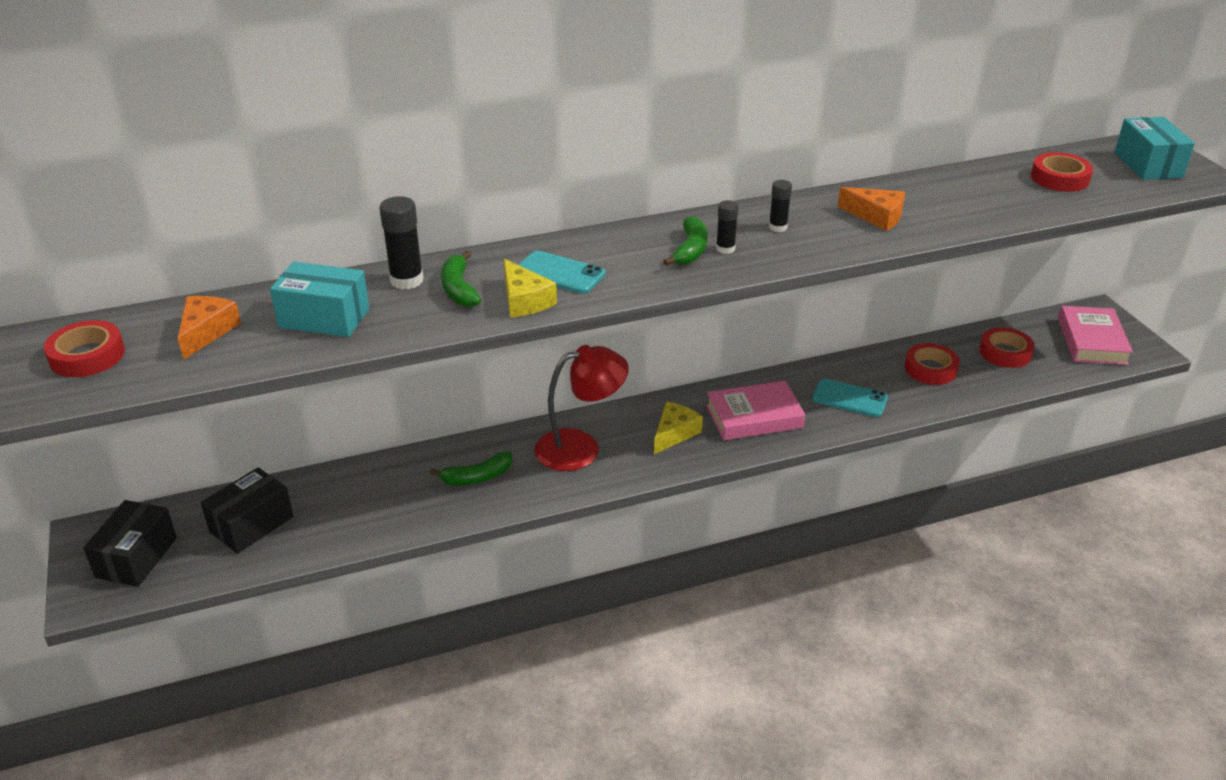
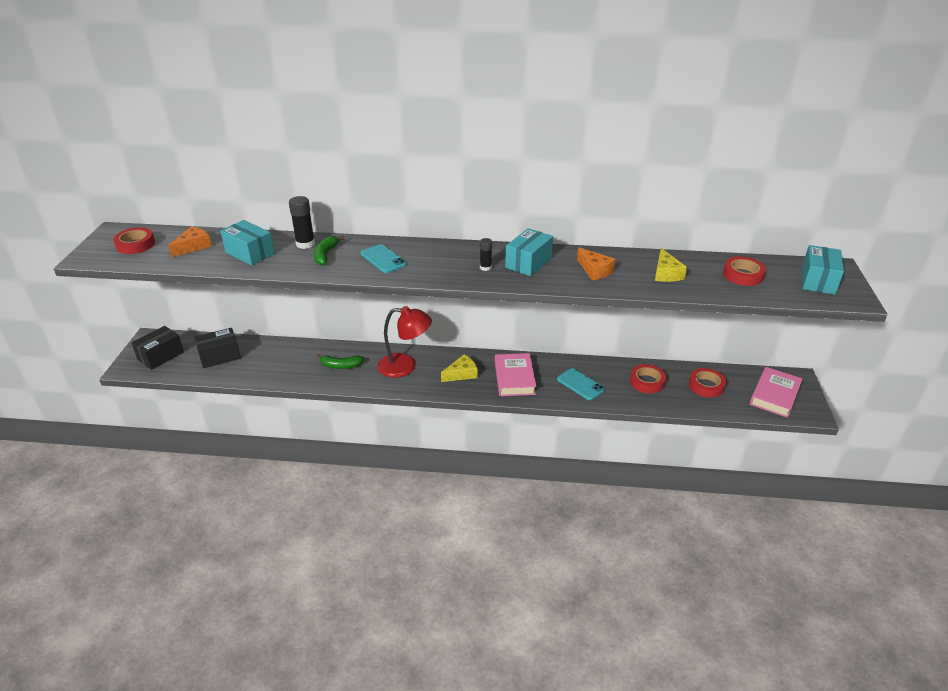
camera: 25 degrees right, 0 degrees up
(524, 300) = (351, 269): yellow cheese -> yellow cheese (666, 273)
(690, 250) = (465, 264): green banana -> none
(754, 417) = (514, 378): pink book -> pink book turned 75 degrees clockwise
(778, 227) = (528, 263): black glue stick -> turquoise box

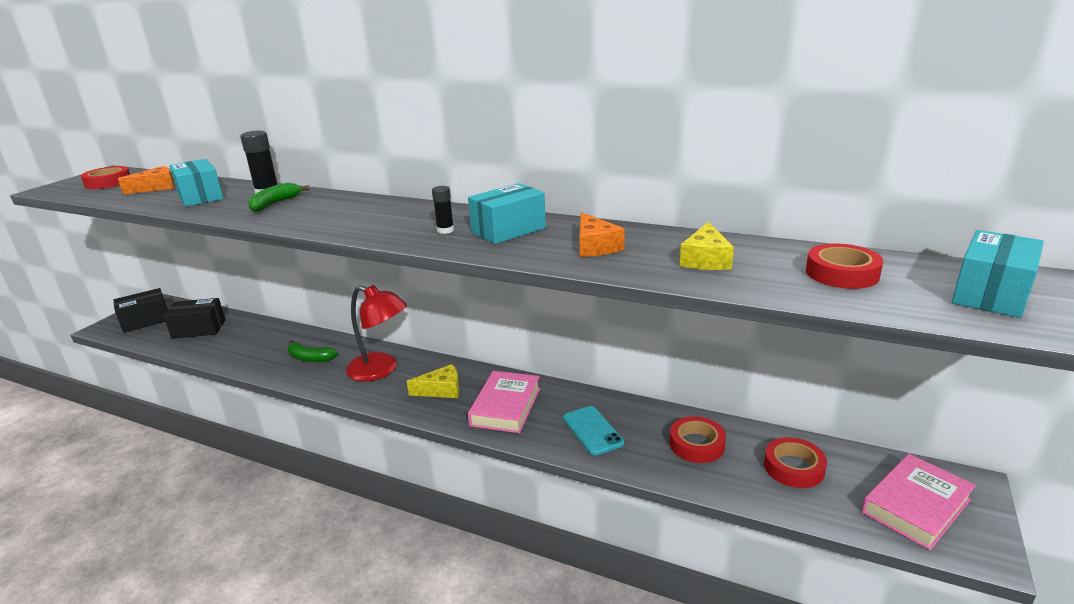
camera: 20 degrees right, 10 degrees down
(383, 259) = (332, 212): turquoise phone -> none

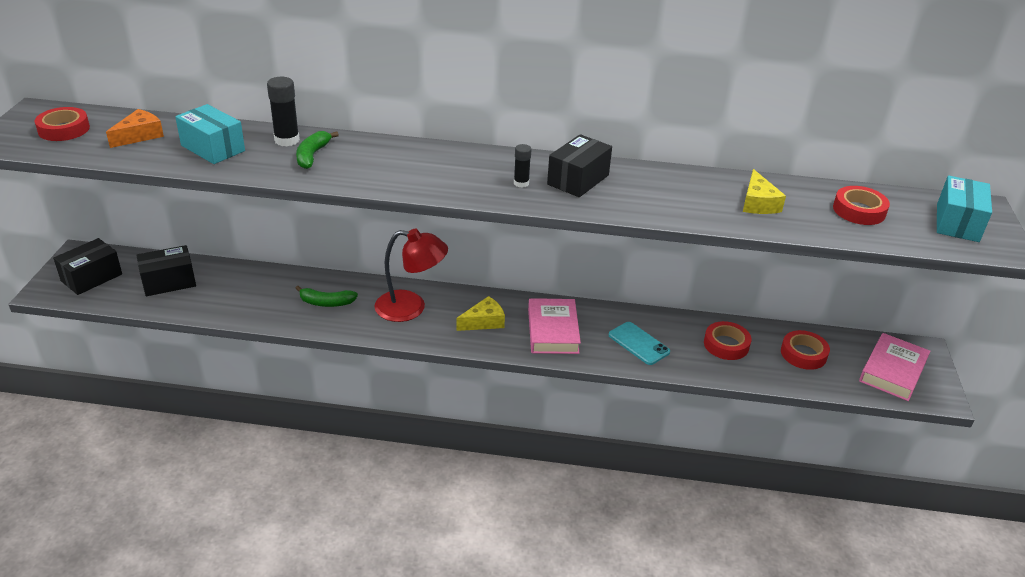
camera: 20 degrees left, 10 degrees up
(508, 230) = (578, 180): turquoise box -> black box
(595, 246) = (664, 194): orange cheese -> none

